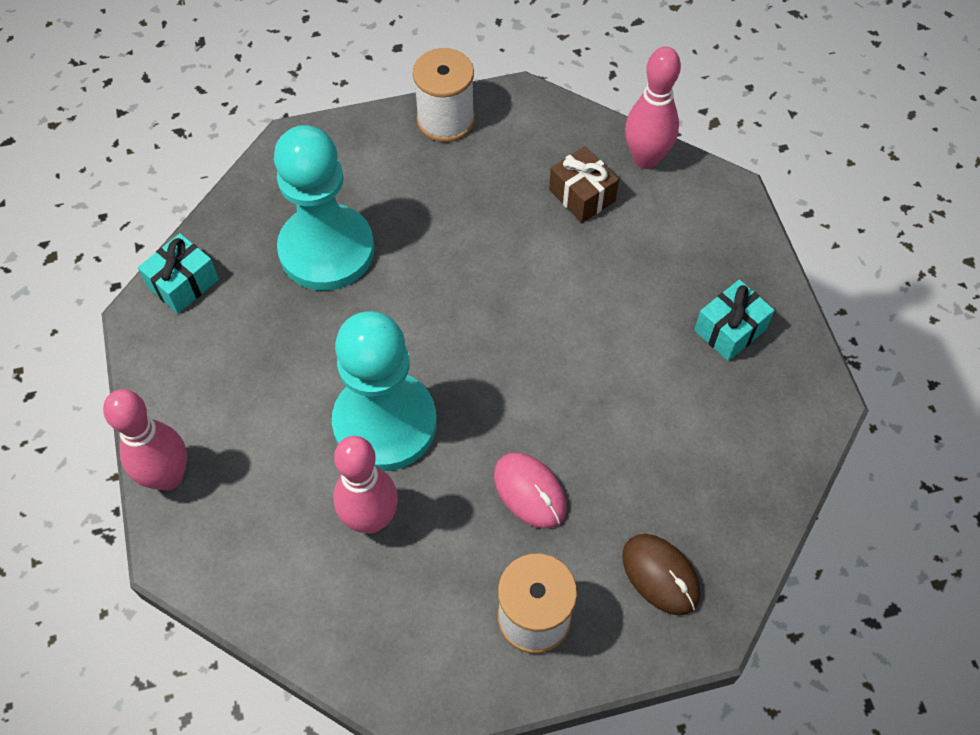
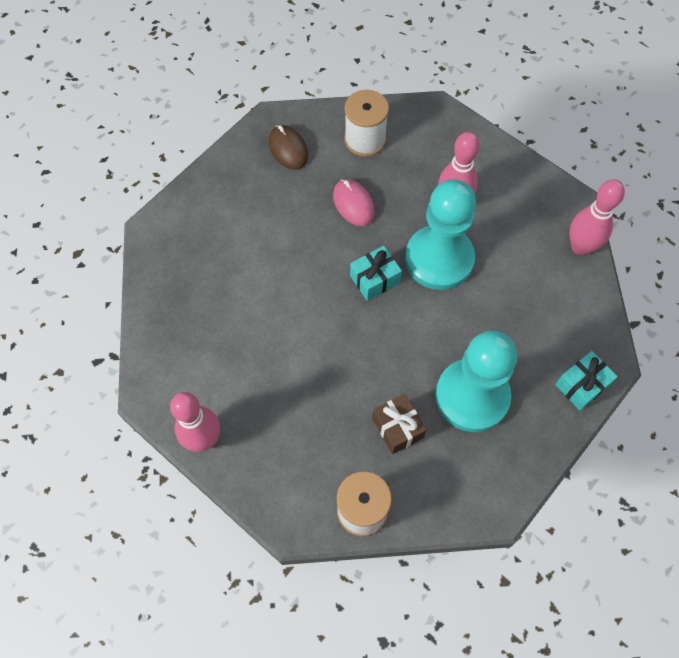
camera: 170 degrees left, 5 degrees up
(582, 195) = (265, 413): brown gift -> brown gift (397, 428)
(730, 330) = (192, 285): turquoise gift -> turquoise gift (374, 279)

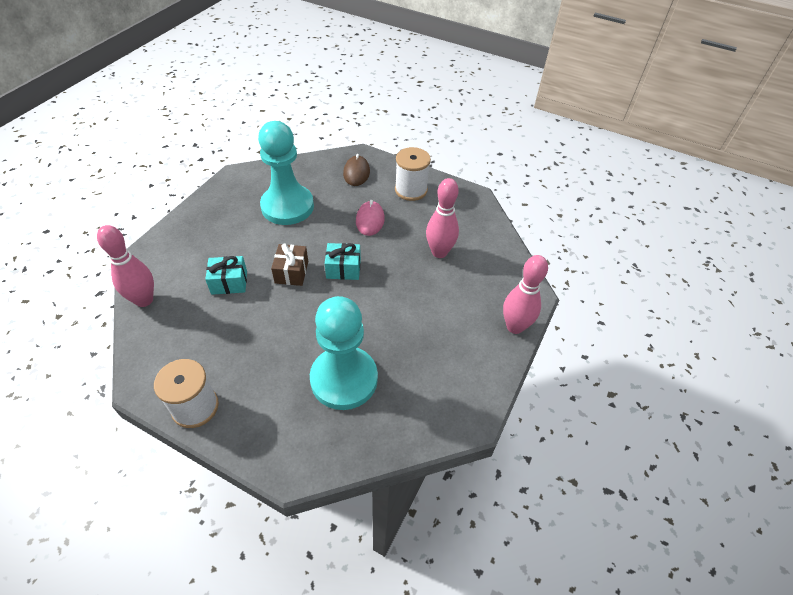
camera: 30 degrees right, 15 degrees down
(397, 428) = (271, 368): brown gift -> brown gift (291, 272)
(439, 259) = (399, 280): turquoise pawn -> turquoise pawn (287, 206)
(581, 385) = (436, 422): turquoise gift -> turquoise gift (229, 282)

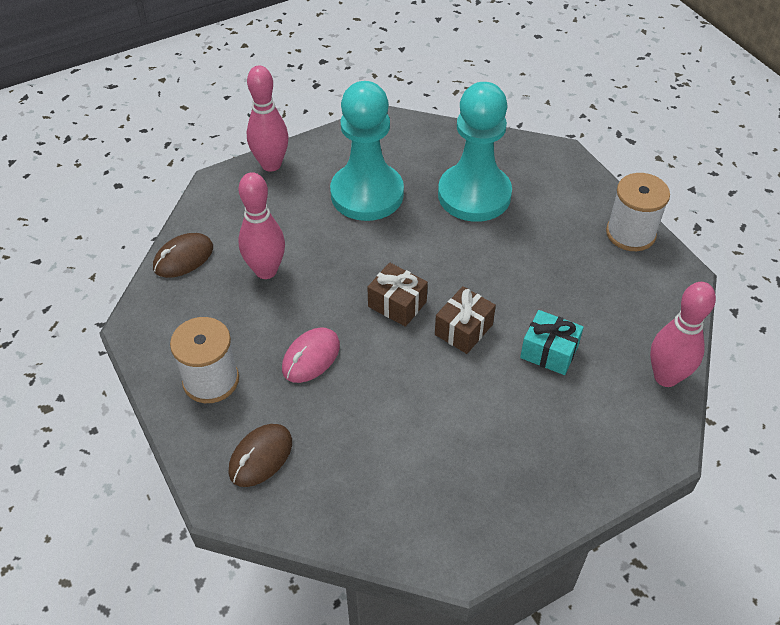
camera: 145 degrees left, 0 degrees up
(287, 206) = (410, 441): turquoise pawn -> turquoise pawn (367, 194)
(343, 269) = (397, 304): turquoise gift -> brown gift
(493, 237) = (183, 258): none -> brown mouse

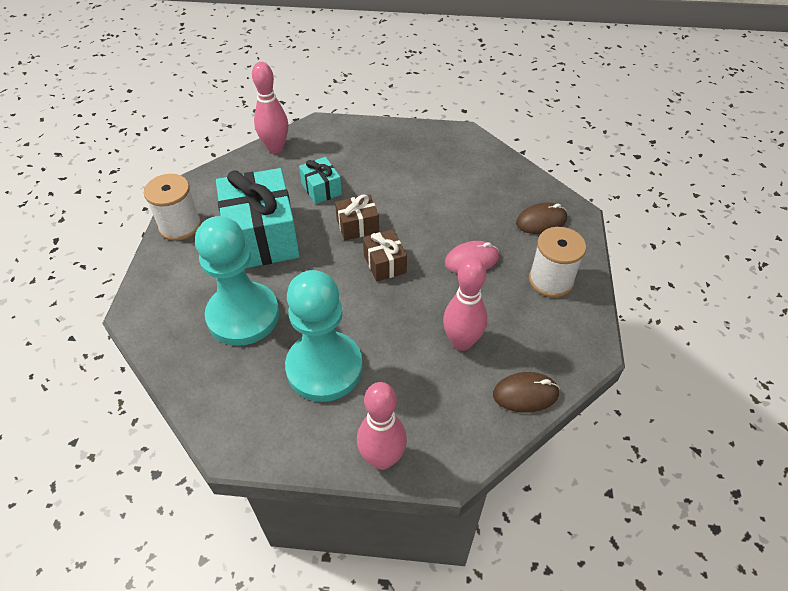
camera: 145 degrees left, 0 degrees up
(542, 265) = (262, 237): none -> turquoise gift

